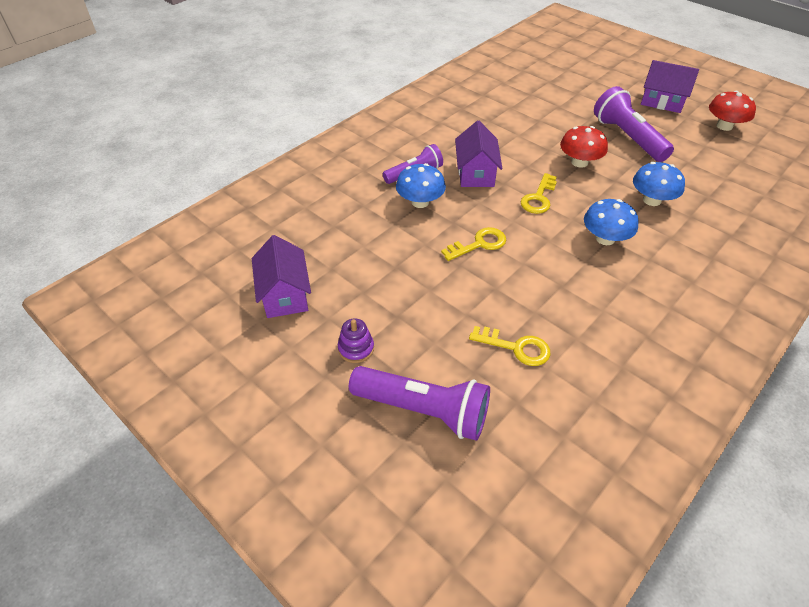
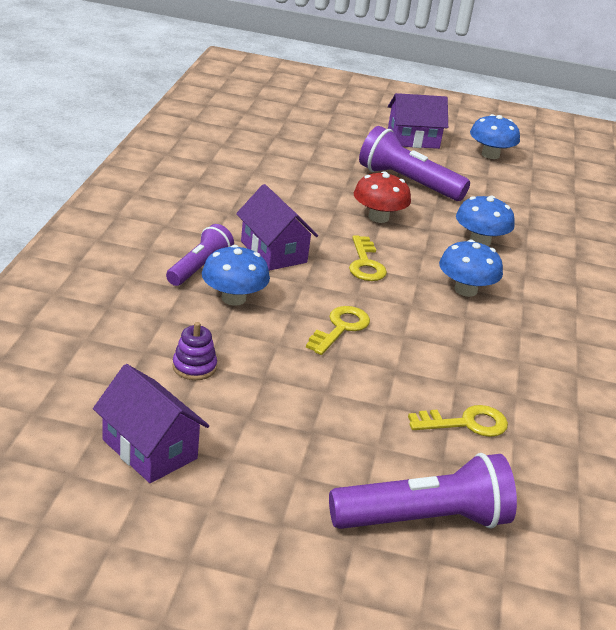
camera: 35 degrees left, 15 degrees down
(356, 348) = (293, 481): purple stacking toy -> purple stacking toy (194, 367)
(724, 126) = (490, 155): red mushroom -> blue mushroom

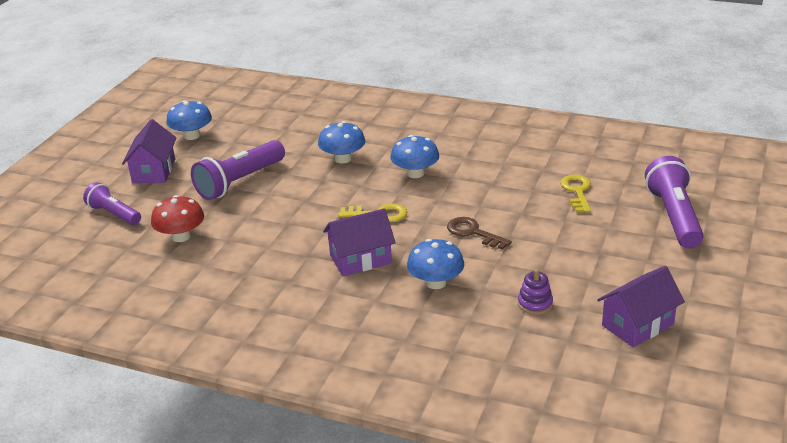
camera: 75 degrees left, 0 degrees up
(199, 268) = (388, 300): purple flashlight -> purple flashlight (114, 214)
(340, 328) = (473, 233): yellow key -> brown key
(378, 217) = (302, 202): red mushroom -> red mushroom (181, 236)

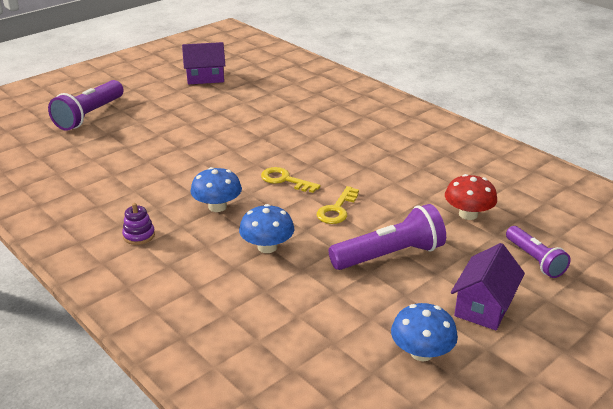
camera: 155 degrees left, 0 degrees up
(360, 259) = (328, 152): purple house -> none
(436, 282) = (291, 125): blue mushroom -> none
(473, 233) = (230, 145): brown key -> none
(535, 304) = (245, 99): purple stacking toy -> purple stacking toy (139, 235)
(577, 191) = (118, 149): yellow key -> yellow key (337, 209)

